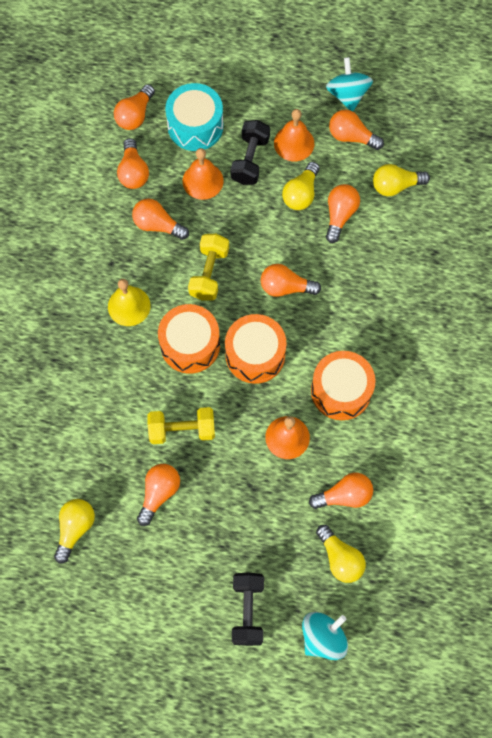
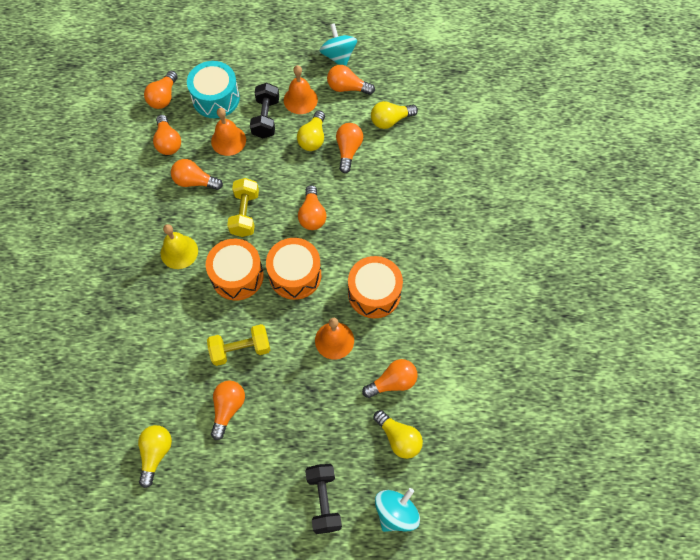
camera: 10 degrees left, 5 degrees down
(285, 287) = (312, 215): orange light bulb -> orange light bulb turned 90 degrees counterclockwise

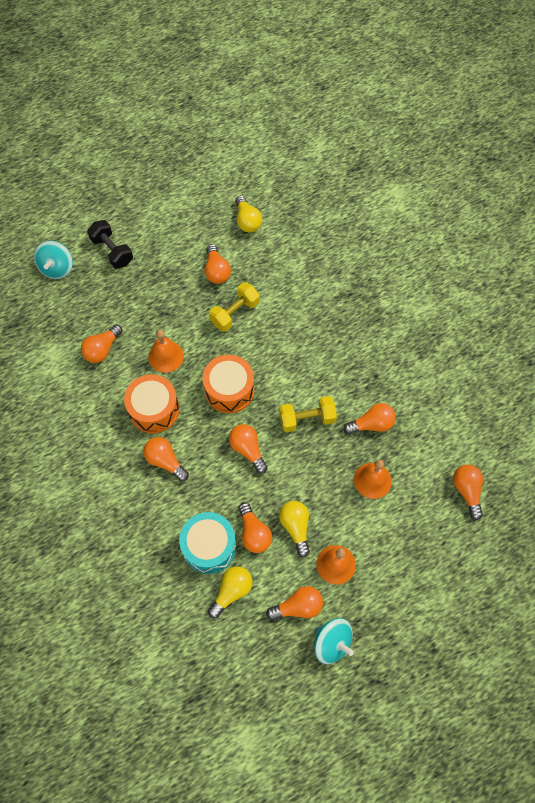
camera: 150 degrees right, 0 degrees up
(168, 142) = (424, 448): orange light bulb -> orange light bulb (165, 461)
(179, 252) = (337, 358): yellow bell -> none
(216, 98) = (418, 518): turquoise drum -> turquoise drum (209, 546)
(237, 276) = (276, 364): orange drum -> none
(245, 214) = (307, 419): yellow dumbbell -> yellow dumbbell turned 75 degrees counterclockwise
(266, 118) = (355, 524): black dumbbell -> none
(399, 438) = (78, 314): yellow light bulb -> none

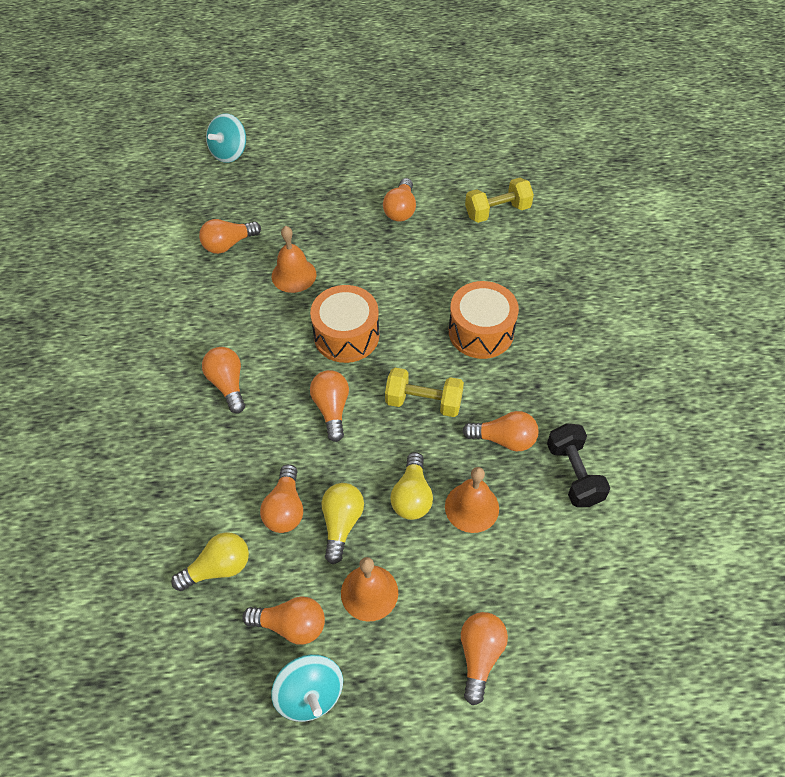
camera: 25 degrees right, 10 degrees down
(112, 251) = (297, 155): black dumbbell -> black dumbbell (574, 474)
(154, 410) = (248, 325): orange drum -> orange drum (481, 332)
(209, 546) = (222, 501): turquoise drum -> none
(235, 313) = (398, 258): yellow dumbbell -> yellow dumbbell (497, 211)
(247, 221) = (463, 172): yellow light bulb -> yellow light bulb (412, 496)
(467, 491) = (597, 574): orange light bulb -> orange light bulb (480, 655)

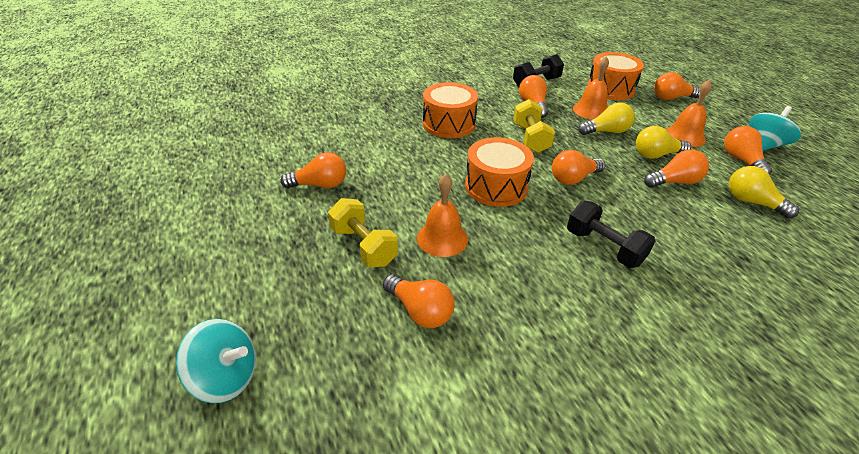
camera: 110 degrees left, 15 degrees down
(228, 384) = (604, 247): orange light bulb -> black dumbbell
(497, 211) = (309, 132): yellow dumbbell -> yellow dumbbell (363, 246)
(532, 574) = (610, 89): none -> orange drum

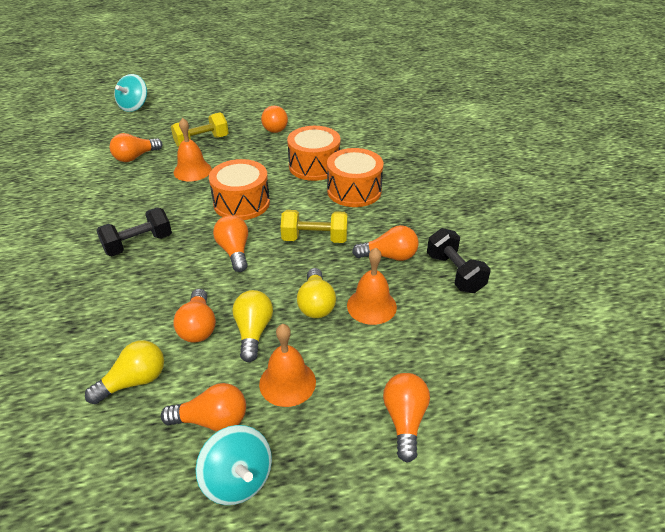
camera: 100 degrees right, 0 degrees up
(610, 89) = (437, 349): orange drum -> orange drum (314, 166)

